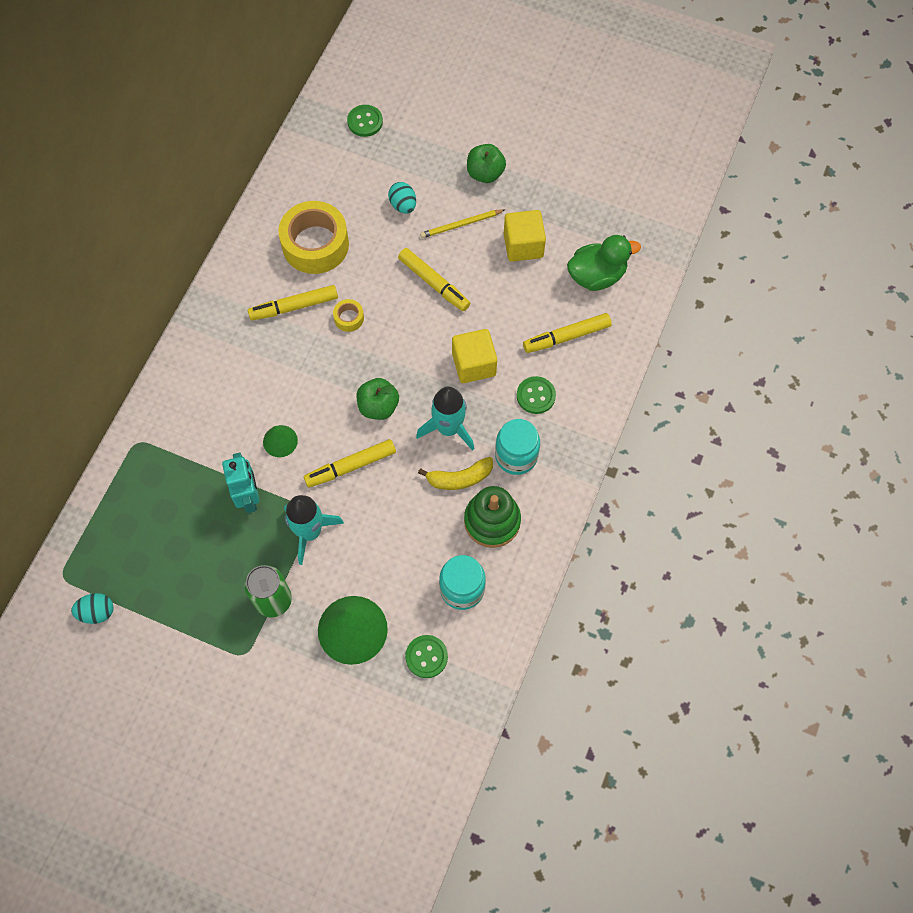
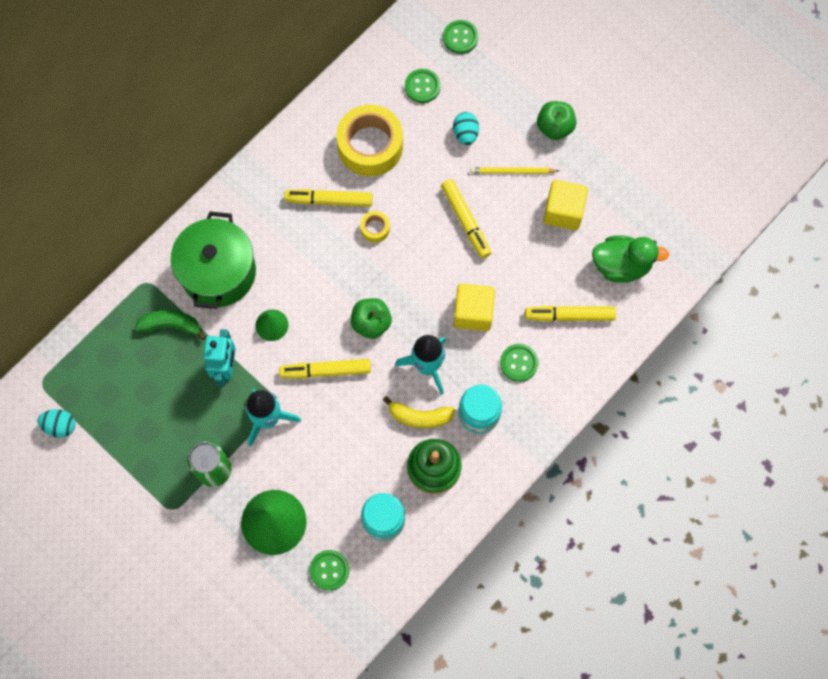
camera: 20 degrees right, 5 degrees up
(178, 475) = (171, 325): none -> green banana
(208, 409) = (218, 272): none -> green pot
(345, 176) = (422, 86): none -> green button

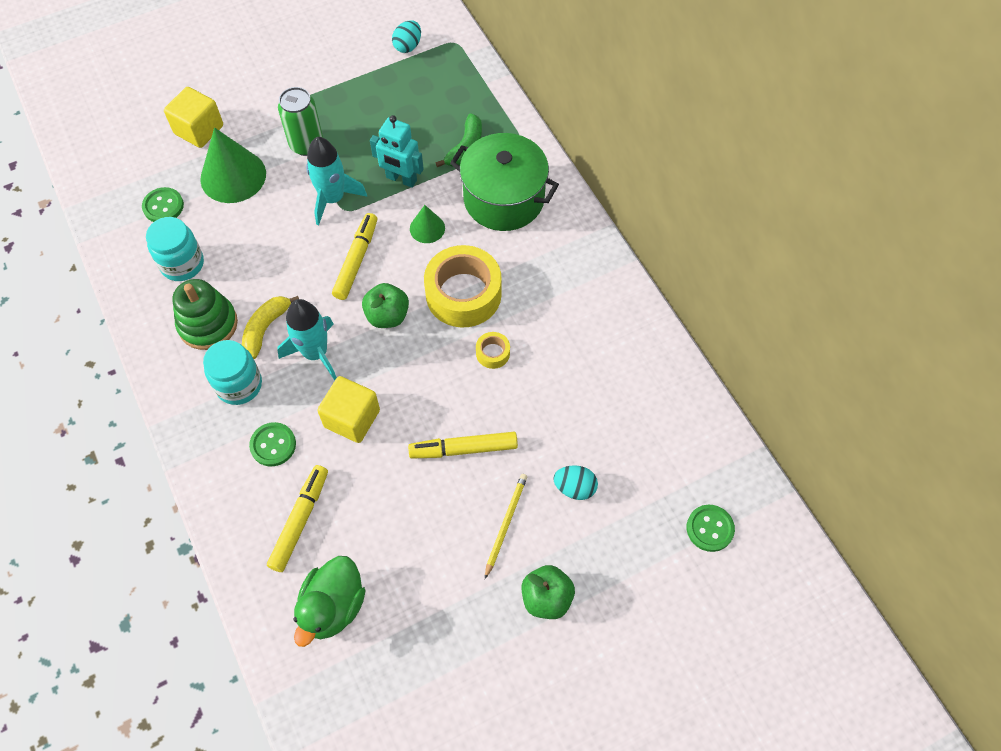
camera: 110 degrees right, 10 degrees down
(329, 200) = (544, 319): yellow marker -> none
(370, 146) = (595, 380): yellow tape -> yellow tape (463, 294)
(422, 86) = (654, 461): green button -> none
(563, 212) = (430, 564): yellow cube -> yellow cube (199, 130)

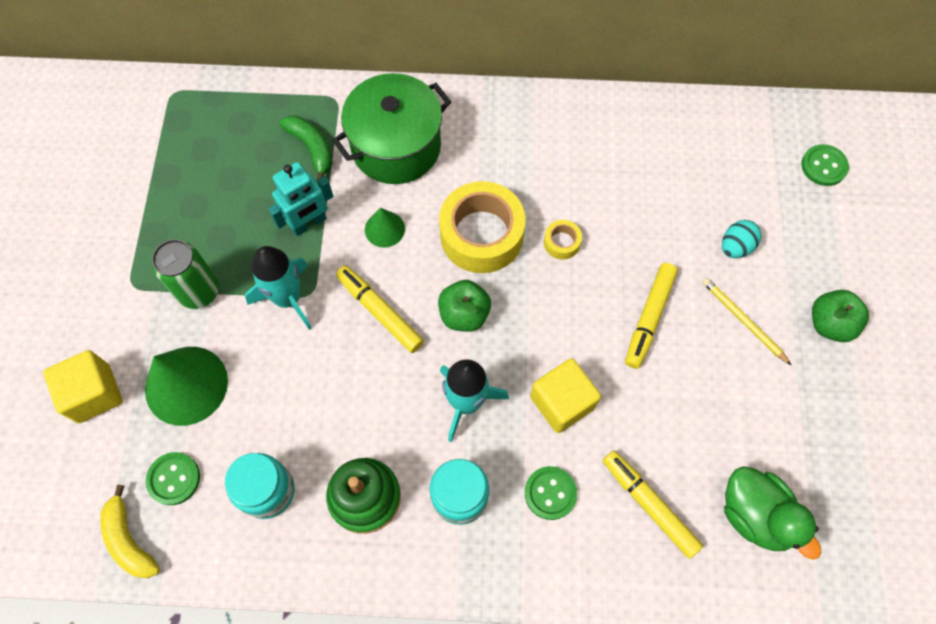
camera: 60 degrees left, 5 degrees up
(266, 328) = (407, 438): yellow banana -> yellow banana (129, 540)
(408, 46) = (144, 136): turquoise egg -> none

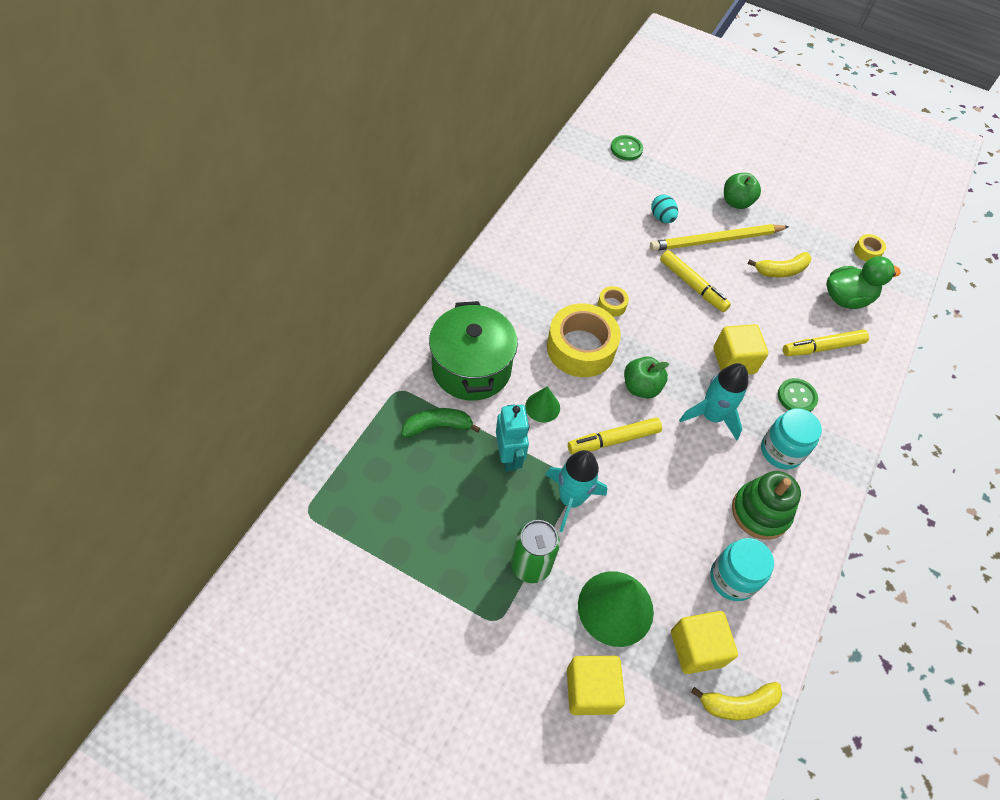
camera: 70 degrees left, 10 degrees down
(174, 479) = (696, 648): green button -> yellow cube
(743, 321) = (716, 240): yellow pencil -> yellow pencil, size x1.77
(747, 416) = (781, 270): none -> yellow banana
(865, 522) = (867, 251): none -> yellow tape

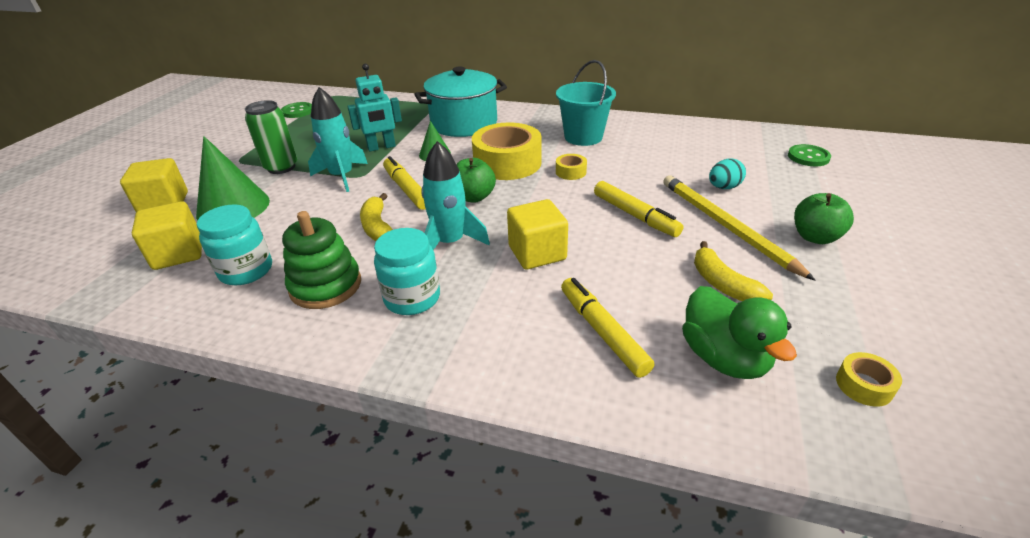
camera: 85 degrees right, 20 degrees down
(437, 426) = (405, 120): green banana -> none
(471, 368) = (464, 123): green pot -> turquoise pot
(542, 275) = (583, 137): none -> turquoise bucket
(692, 285) = (635, 215): yellow marker -> yellow marker turned 75 degrees counterclockwise
(738, 704) = (110, 283): yellow banana -> yellow banana (377, 227)
(796, 397) = (501, 308): green button -> green button (297, 111)

